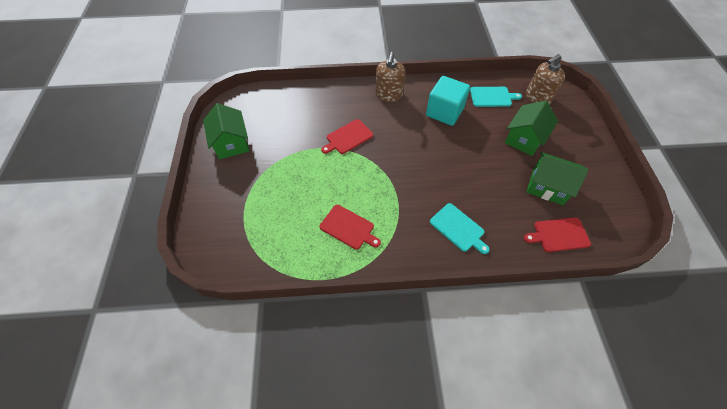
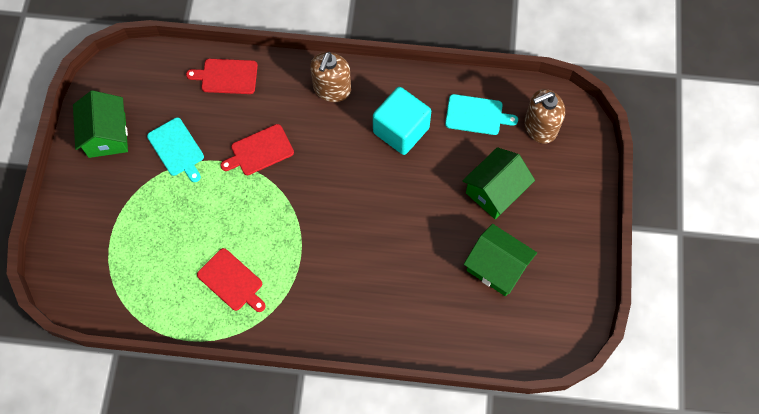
camera: 10 degrees right, 10 degrees up
(458, 228) = (364, 305): turquoise cutting board -> turquoise cutting board (177, 149)
(559, 235) = (483, 334): red cutting board -> red cutting board (227, 76)

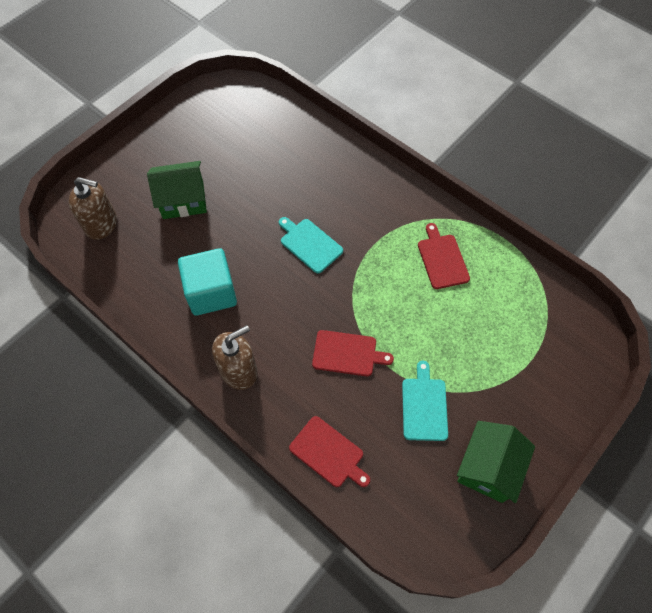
camera: 145 degrees left, 5 degrees down
(476, 115) = (139, 265): turquoise cutting board -> turquoise cutting board (309, 244)
(496, 267) = (232, 152): green house -> none

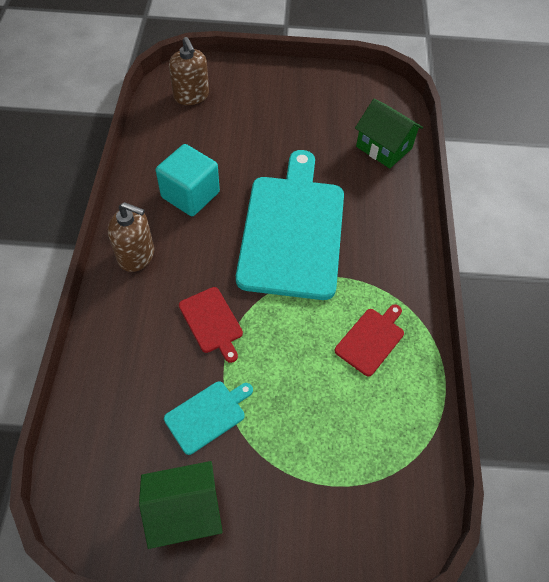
camera: 50 degrees right, 5 degrees down
(183, 200) = (255, 127): green house -> green house (384, 147)
(309, 244) = (292, 230): turquoise cutting board -> turquoise cutting board, size x2.37
(328, 453) = (108, 365): red cutting board -> none

